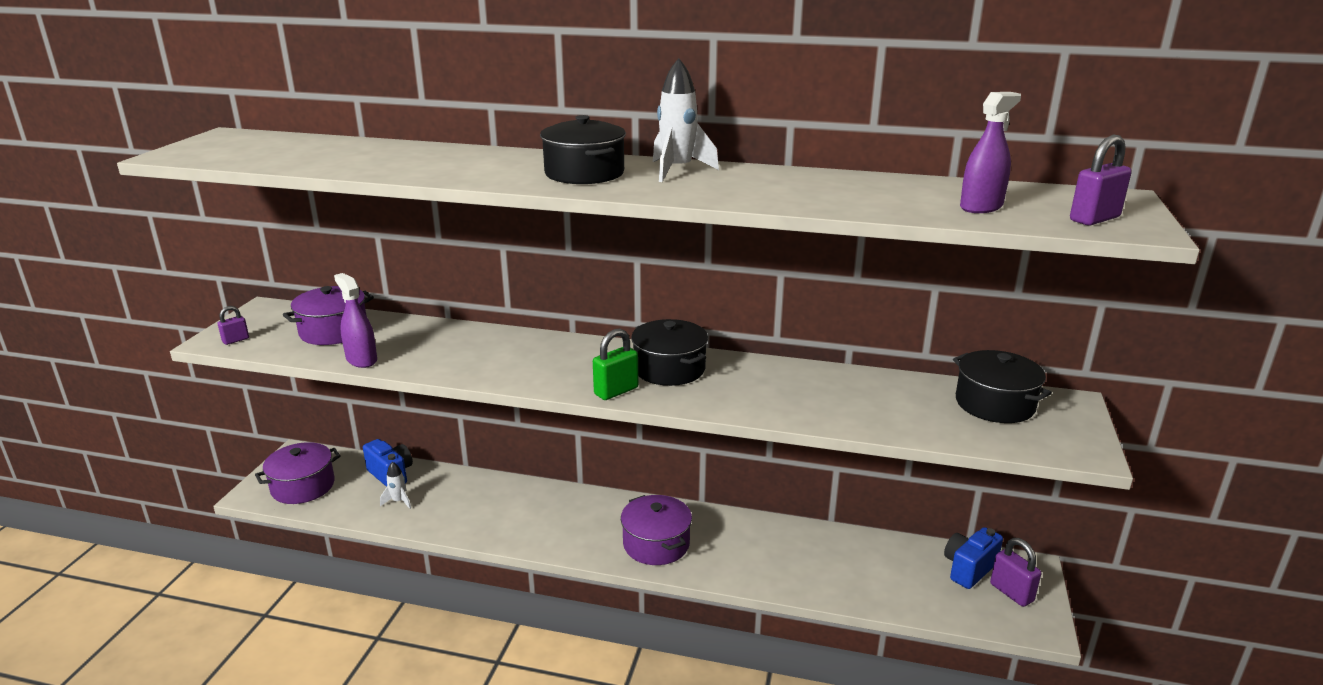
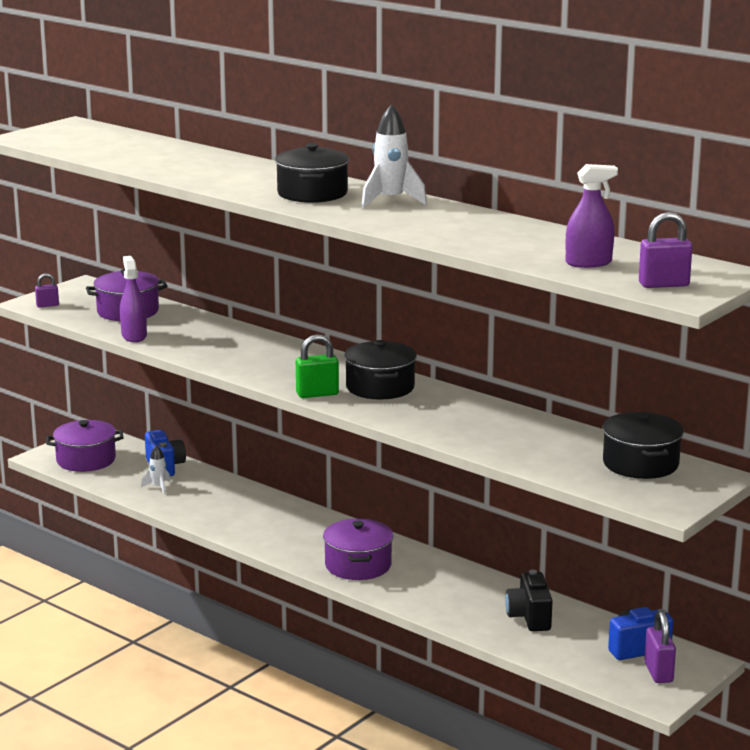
camera: 25 degrees right, 5 degrees down
(853, 561) = (529, 617): none -> black camera

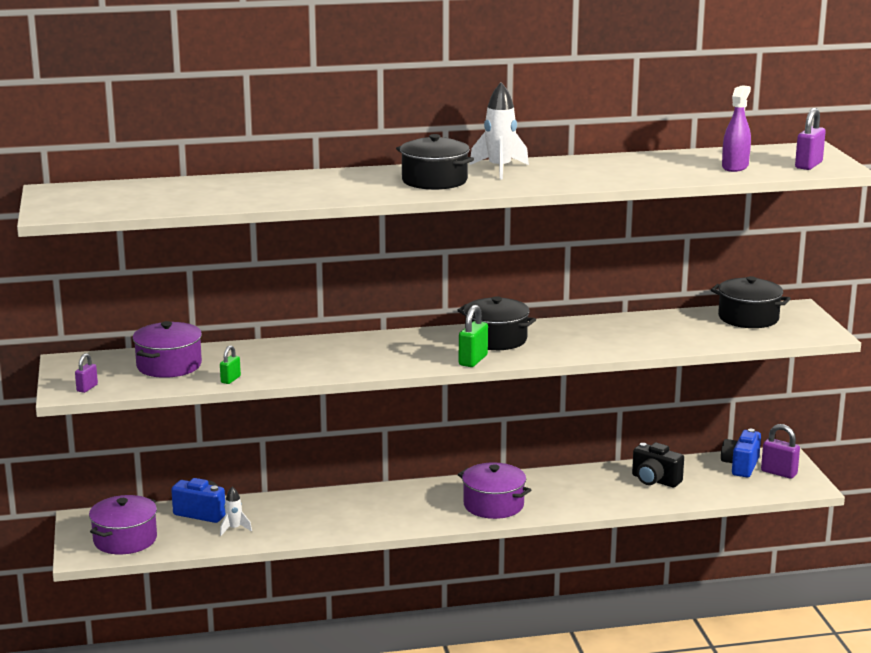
camera: 50 degrees left, 0 degrees up
(134, 336) = (230, 379): purple spray bottle -> green padlock

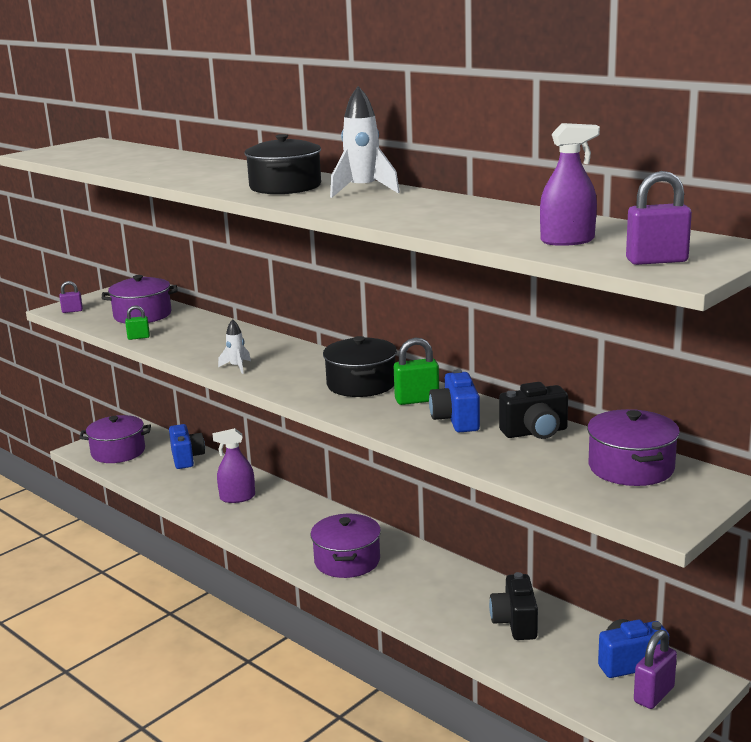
camera: 55 degrees right, 0 degrees up
(234, 529) = (175, 478): white rocket -> white rocket (237, 367)
(320, 514) = (237, 497): none -> purple spray bottle
(473, 360) = (296, 392): green padlock -> green padlock (417, 400)
(608, 334) = (456, 420): none -> blue camera
(663, 322) = (535, 432): none -> black camera
(748, 318) = (631, 467): black pot -> purple pot
(779, 473) = (654, 695): purple padlock -> purple padlock turned 45 degrees clockwise

